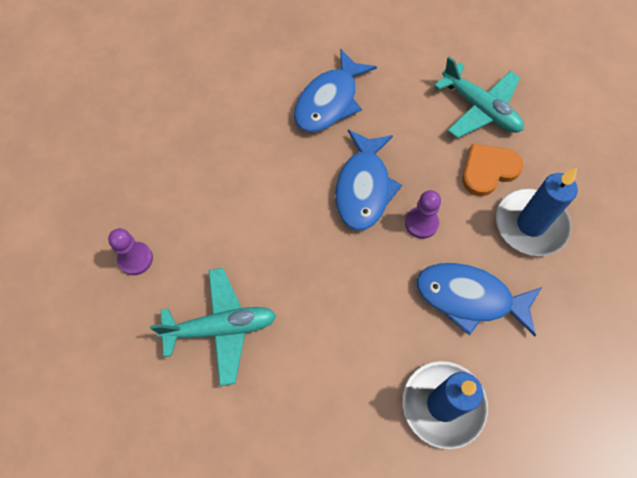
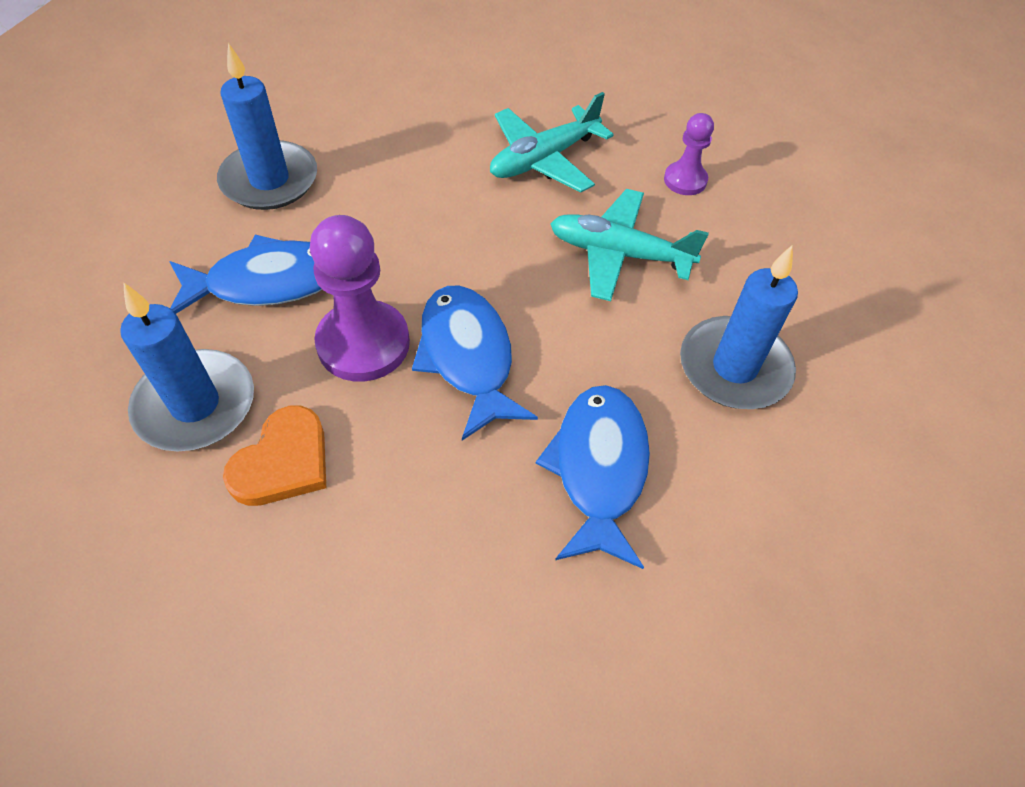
camera: 150 degrees right, 10 degrees down
(221, 119) = (734, 367): none -> blue candle
(421, 223) = (363, 343): purple pawn -> purple pawn, size x1.80
(480, 108) = (329, 575): turquoise plane -> turquoise plane (619, 254)

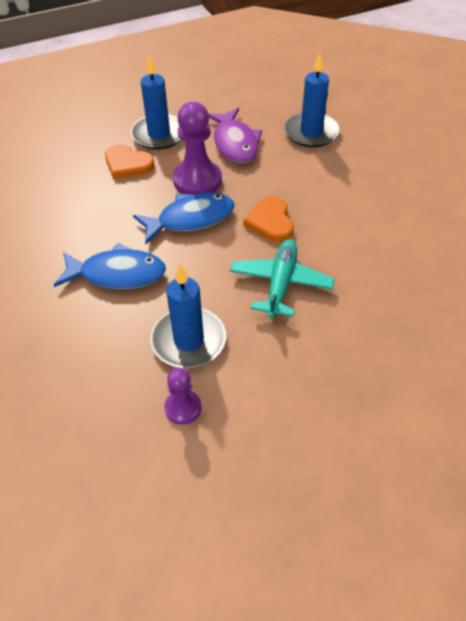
camera: 90 degrees right, 5 degrees down
(266, 282) = (235, 143): blue fish -> purple fish
(488, 253) = (270, 222): none -> orange heart
(544, 159) = (365, 244): turquoise plane -> none
(685, 180) = (366, 323): purple pawn -> purple pawn (183, 408)

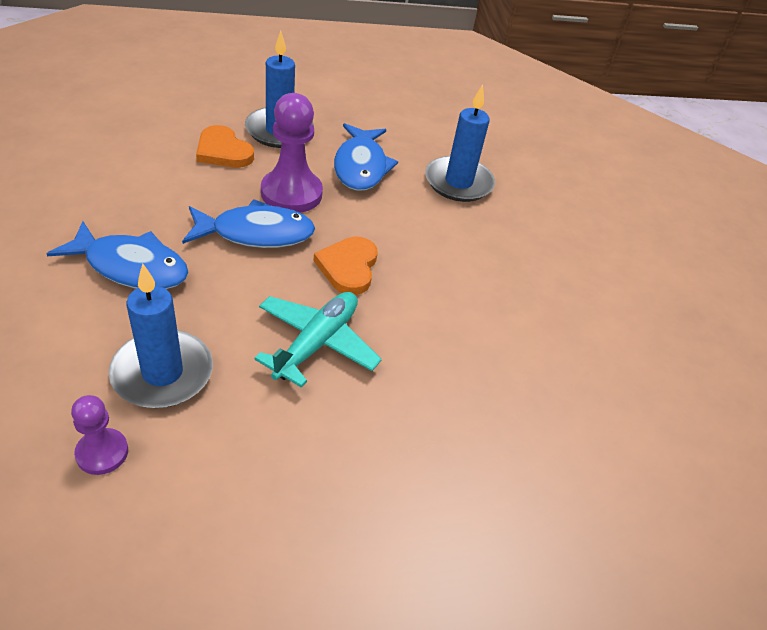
camera: 10 degrees right, 5 degrees down
(235, 143) = (361, 166): purple fish -> blue fish

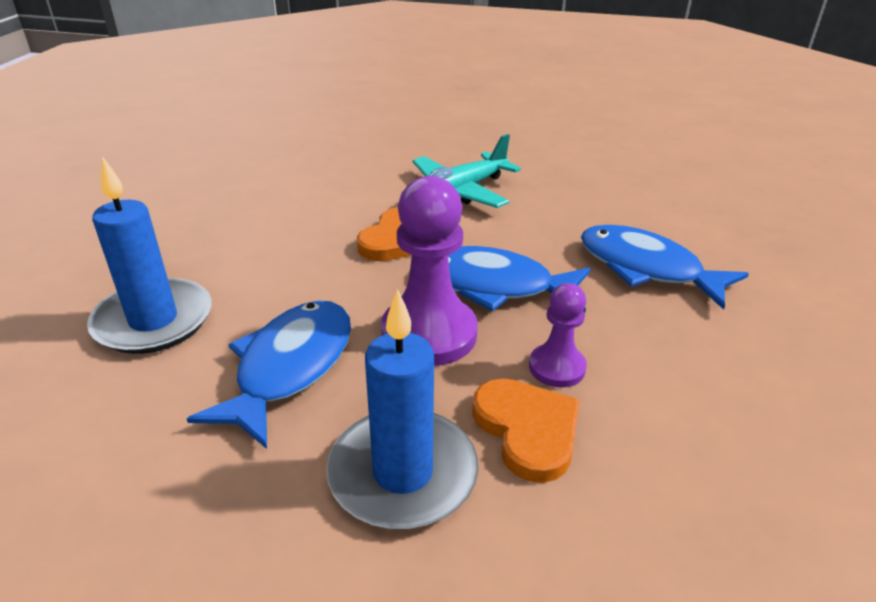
camera: 155 degrees left, 10 degrees down
(102, 452) = (633, 163): purple pawn -> purple pawn (557, 367)
(162, 373) = (597, 192): blue candle -> none

